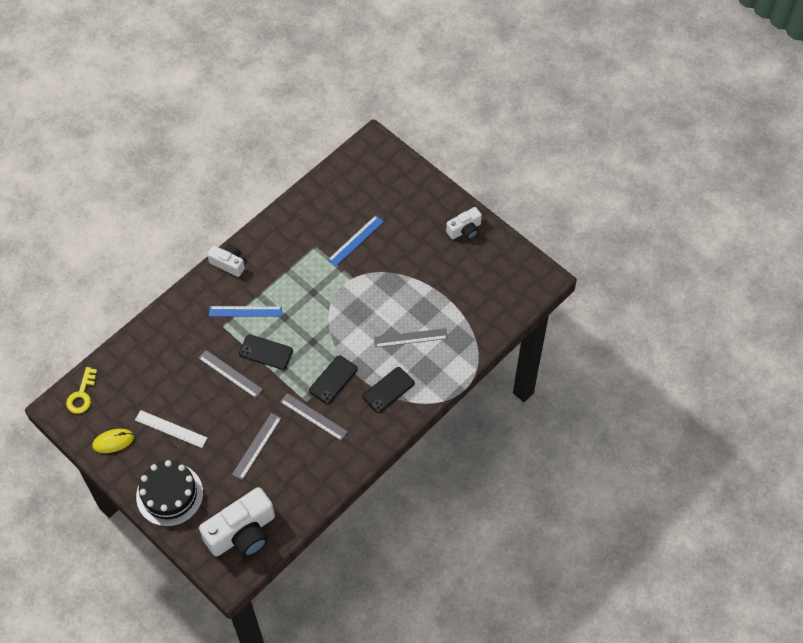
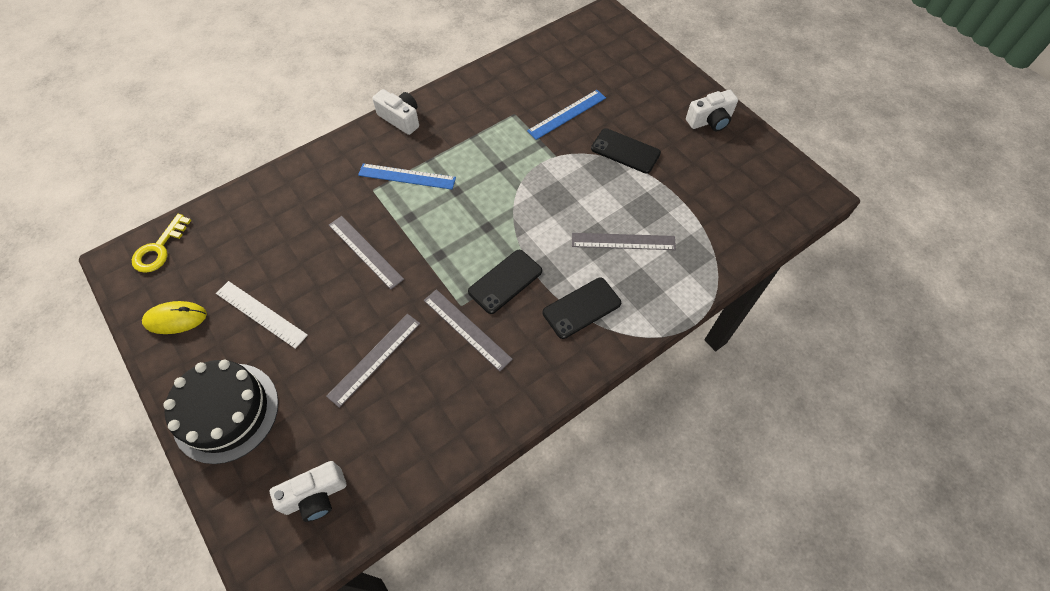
camera: 10 degrees right, 0 degrees up
(242, 533) = (315, 496): white camera -> white camera, size x0.54
(266, 352) = (421, 231): black phone -> black phone (625, 151)

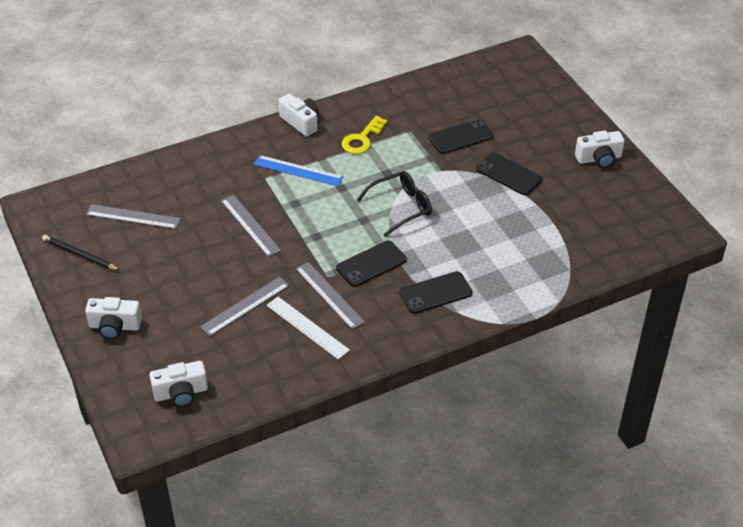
camera: 10 degrees right, 15 degrees down
(159, 249) = (70, 200): yellow key -> yellow key (362, 139)
(176, 319) = (79, 255): yellow mouse -> black pencil
(226, 412) = (115, 326): black cake -> white camera
(261, 314) = (152, 260): white ruler -> white ruler (307, 327)
(523, 206) = (401, 207): none -> black glasses
(567, 114) = (460, 137): blue ruler -> black phone
(623, 241) = (487, 247): grey ruler -> grey ruler (133, 216)

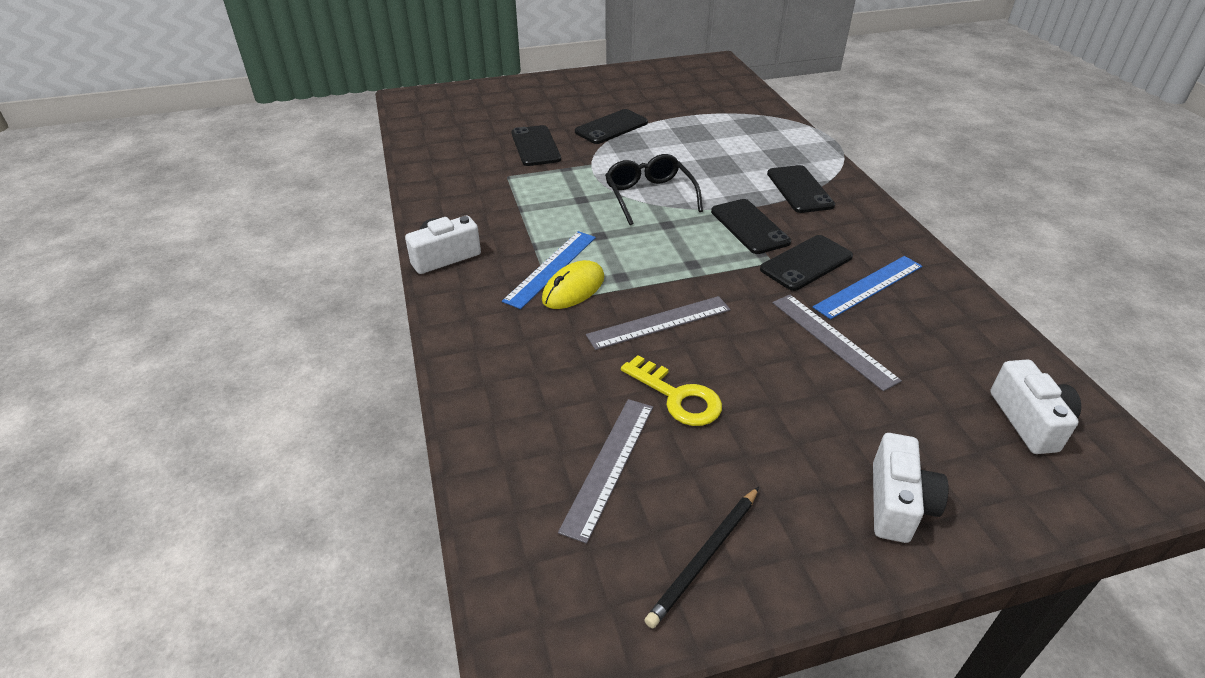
camera: 80 degrees left, 5 degrees down
(278, 184) = (573, 289): none -> yellow mouse
(307, 327) = (868, 286): white ruler -> blue ruler
(329, 295) = (806, 263): grey ruler -> black phone
(362, 139) = (507, 211): yellow key -> yellow key (677, 397)
(599, 158) = (603, 82): white camera -> none

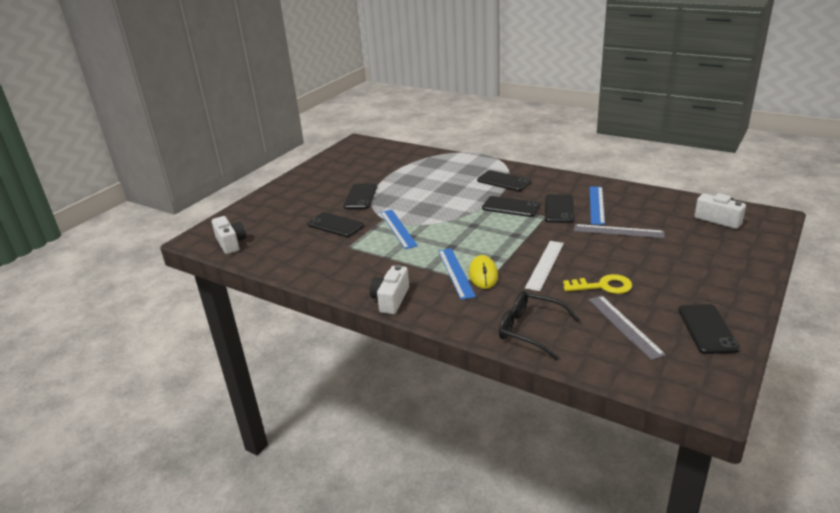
camera: 40 degrees left, 10 degrees down
(585, 183) = (398, 228): none -> blue ruler
(649, 196) = (442, 218): black glasses -> black glasses (530, 330)
(659, 322) = (545, 265): grey ruler -> white ruler
(704, 557) = (707, 329): black pencil -> black phone
(897, 503) = (728, 270): white camera -> white camera (231, 243)

